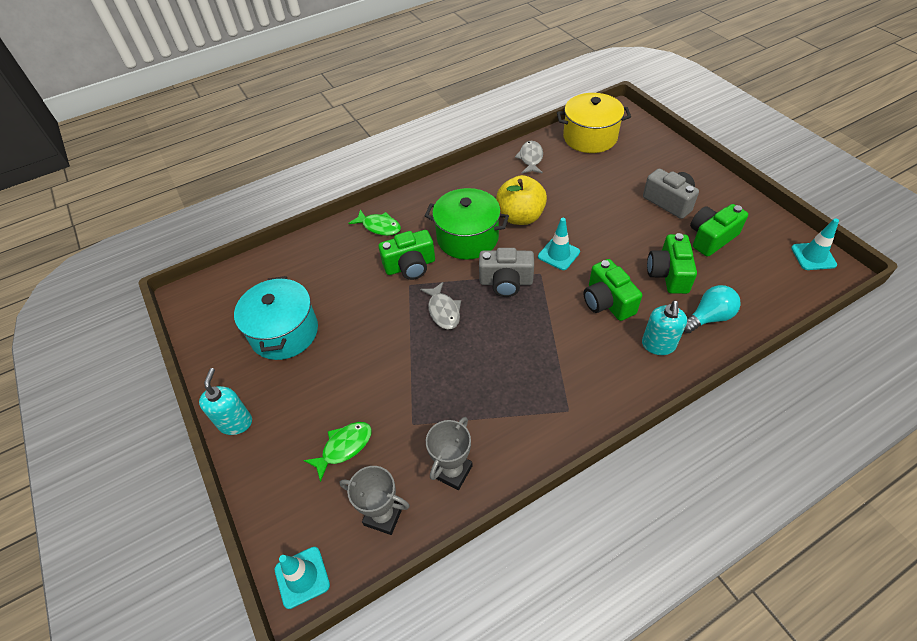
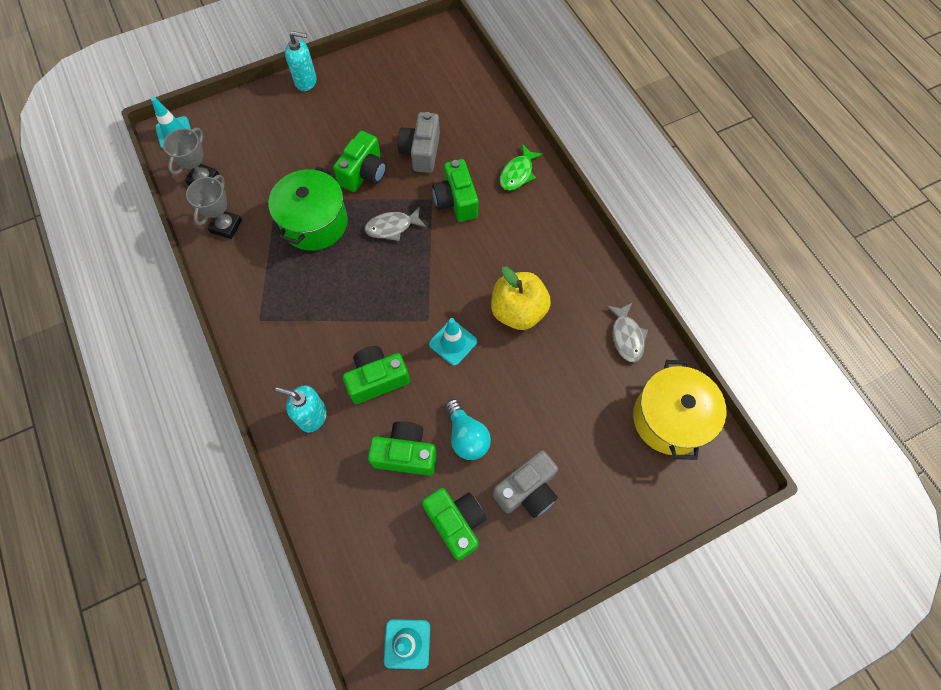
camera: 90 degrees right, 15 degrees up
(284, 332) = (390, 104): turquoise pot -> none
(344, 447) = (266, 153): green fish -> none
(376, 343) = (364, 173): none -> green camera
(452, 471) = (226, 226): grey trophy -> grey trophy turned 75 degrees clockwise
(467, 238) = (490, 255): green pot -> green pot (314, 223)
(506, 282) = (420, 285): grey camera -> grey camera (421, 152)
(530, 158) = (626, 336): grey fish -> grey fish turned 75 degrees clockwise
(708, 317) = (337, 479): turquoise light bulb -> turquoise light bulb (466, 436)

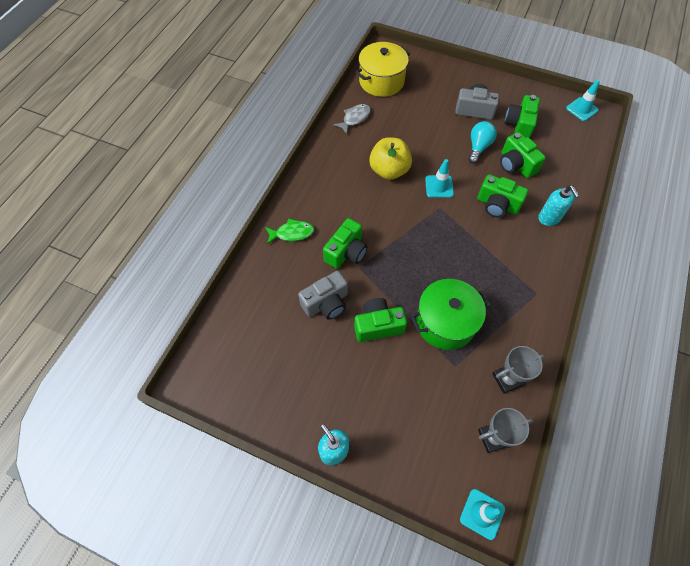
camera: 130 degrees left, 5 degrees down
(392, 227) = (401, 273): grey fish -> none

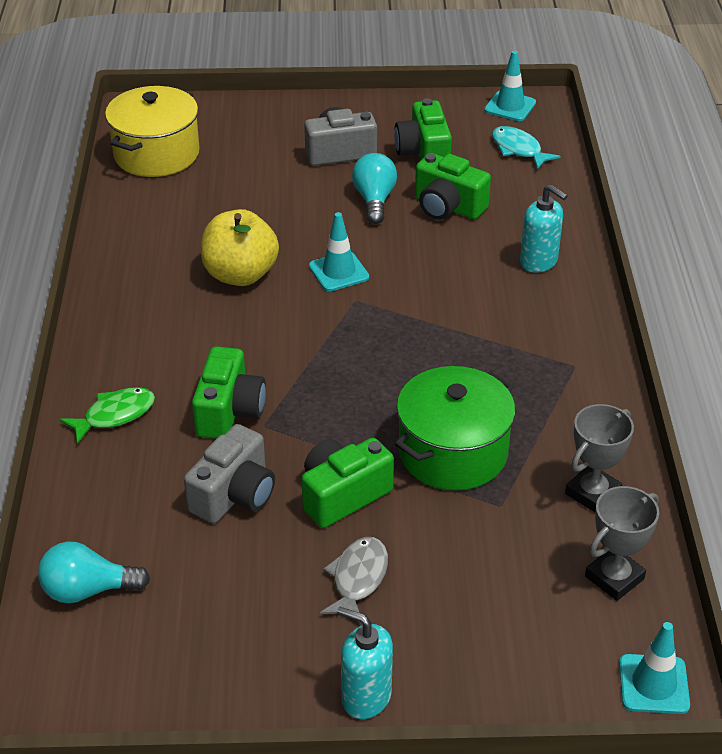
camera: 25 degrees left, 20 degrees down
(236, 330) = (88, 590): none -> turquoise light bulb
(355, 118) = (137, 218): grey fish -> grey fish (358, 579)
(497, 205) = (448, 268): green camera -> none
(573, 139) = (518, 149): none -> turquoise fish

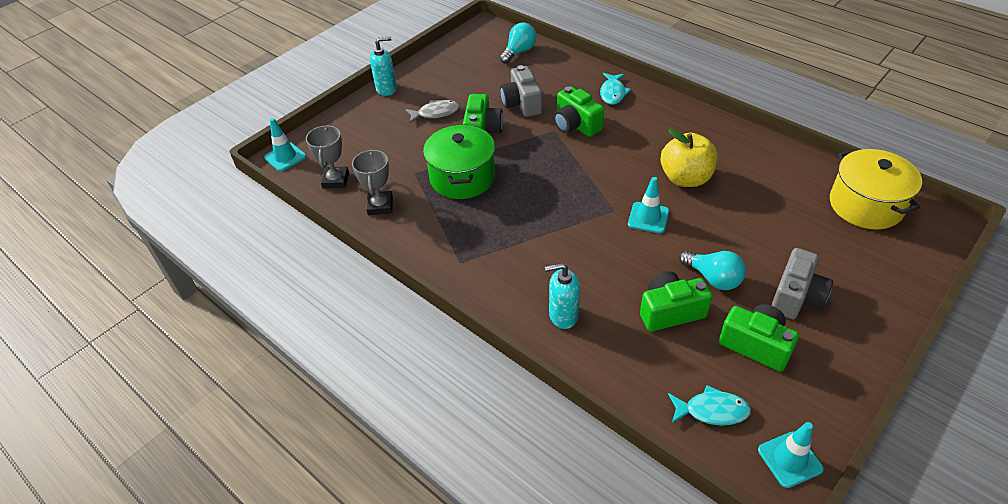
camera: 135 degrees right, 5 degrees up
(115, 415) = (612, 93): green fish -> turquoise fish
(358, 579) = (435, 113): grey fish -> grey fish turned 75 degrees counterclockwise

